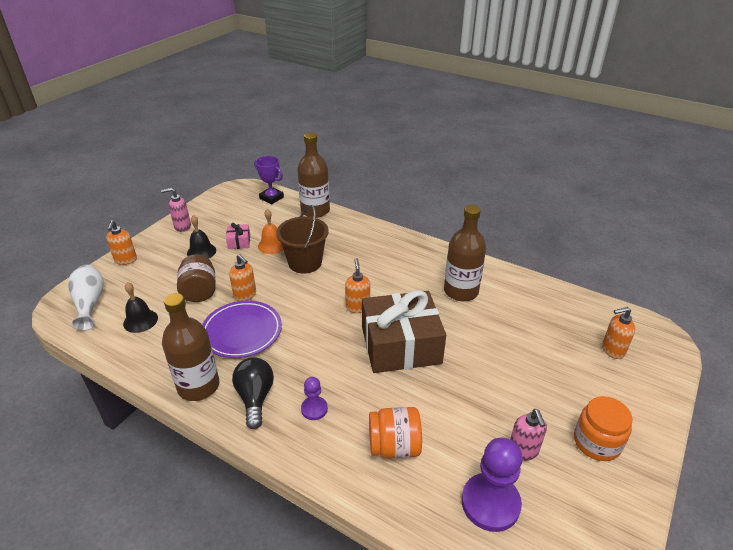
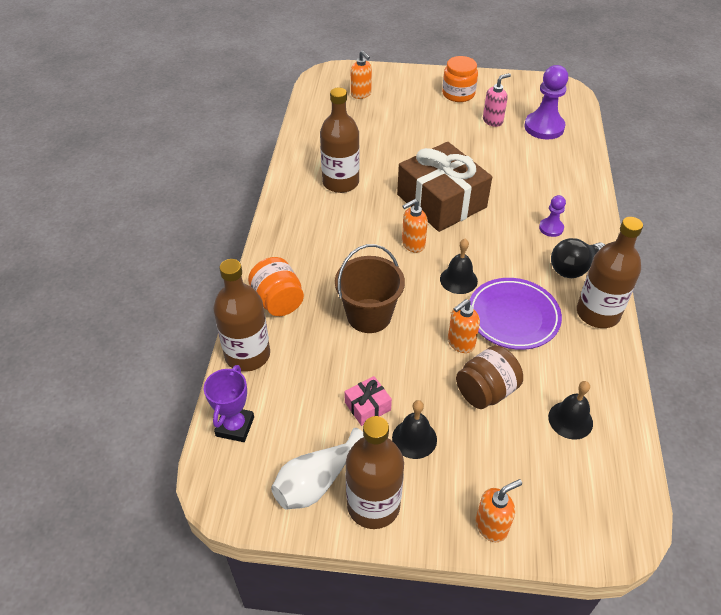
camera: 115 degrees left, 10 degrees up
(90, 303) = (591, 501): white vase -> white vase (317, 481)
(182, 227) = (373, 505): pink soap dispenser -> brown bottle
(245, 295) = (460, 343): orange soap dispenser -> orange soap dispenser turned 150 degrees counterclockwise
(272, 245) = (354, 365): orange bell -> none
(301, 318) = (458, 280): none -> black bell
(394, 446) = (543, 176): orange jar -> orange jar (278, 301)

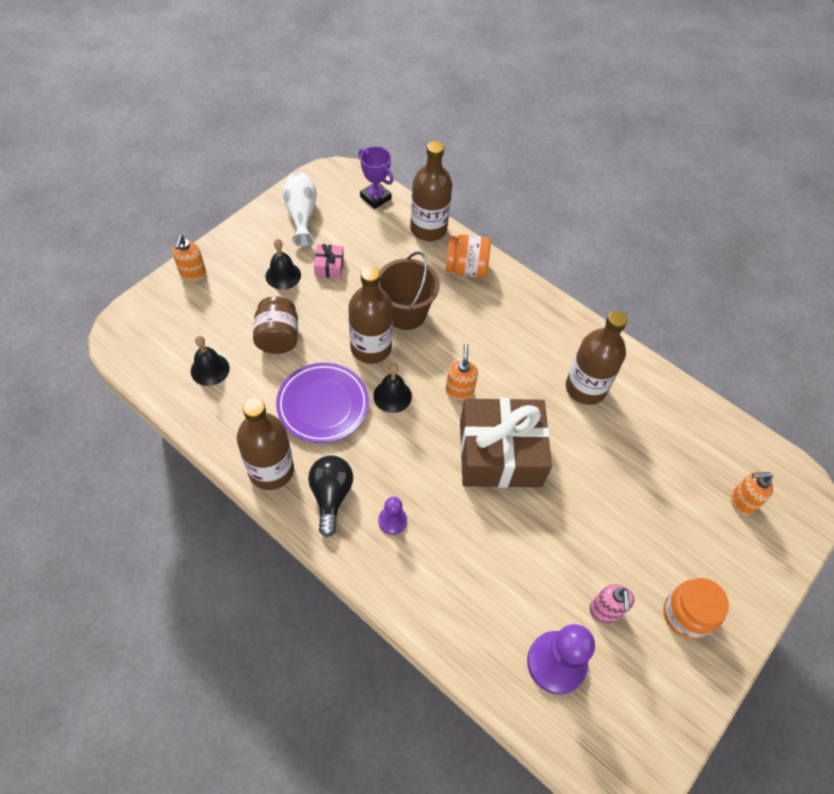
camera: 120 degrees right, 10 degrees up
(373, 505) = (261, 230): brown bottle -> brown bottle (371, 348)
(460, 343) = (330, 352): orange soap dispenser -> none

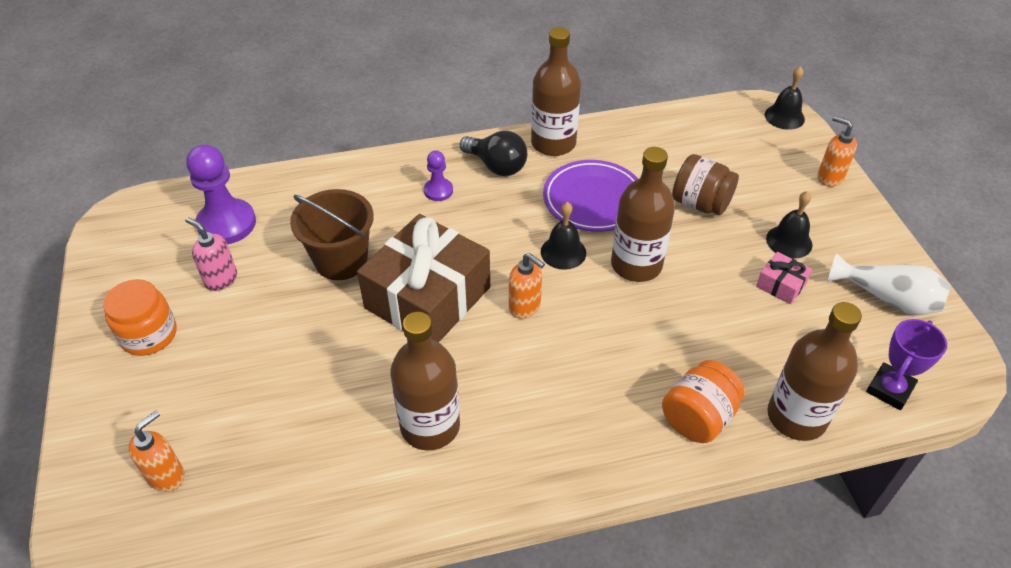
camera: 130 degrees right, 10 degrees down
(210, 369) = (693, 147): black bell -> black bell (784, 116)
(375, 198) = (889, 389): purple trophy -> purple trophy turned 45 degrees counterclockwise
(405, 313) = (664, 317): brown bucket -> brown bucket (341, 260)

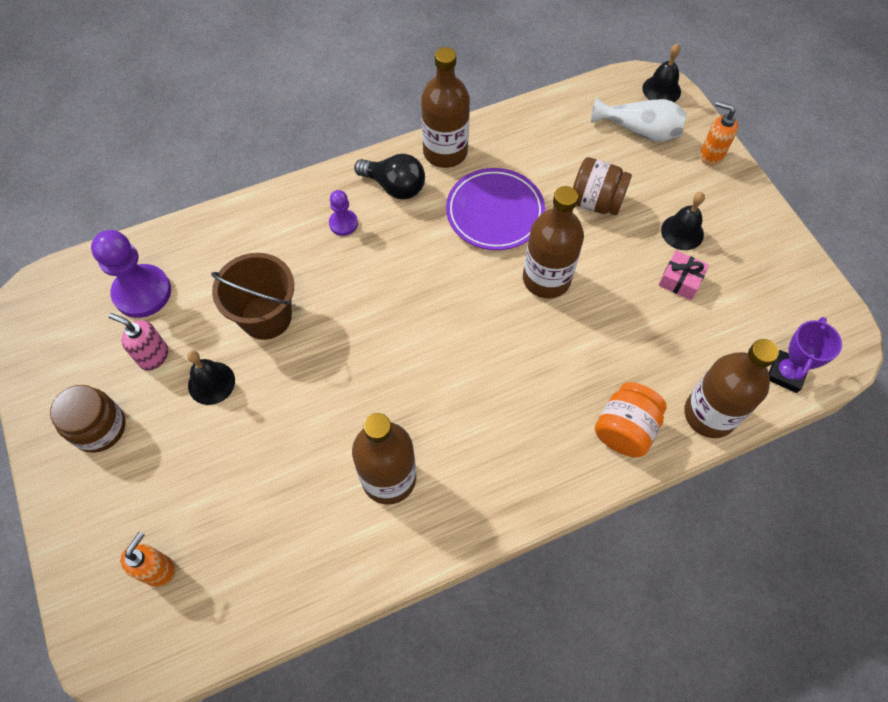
camera: 10 degrees left, 15 degrees up
(149, 335) = (99, 428): orange jar -> brown jar
(427, 297) = (358, 345): brown gift -> none
(525, 307) = (451, 340): orange soap dispenser -> none
(563, 252) = (476, 275): black bell -> black bell (211, 383)
(887, 298) = (776, 280): white vase -> white vase (640, 130)

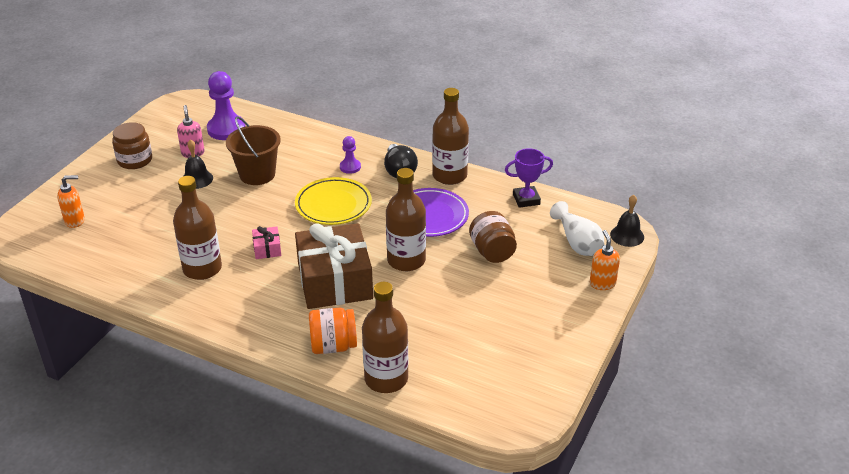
camera: 50 degrees right, 25 degrees down
(395, 281) = (333, 205): none -> yellow plate
(524, 362) = (335, 281): none -> brown gift
(680, 280) = (476, 317): pink gift -> pink gift (267, 249)
(682, 232) = (517, 300): black bell -> none
(786, 373) = (460, 401): purple trophy -> purple trophy (526, 199)

